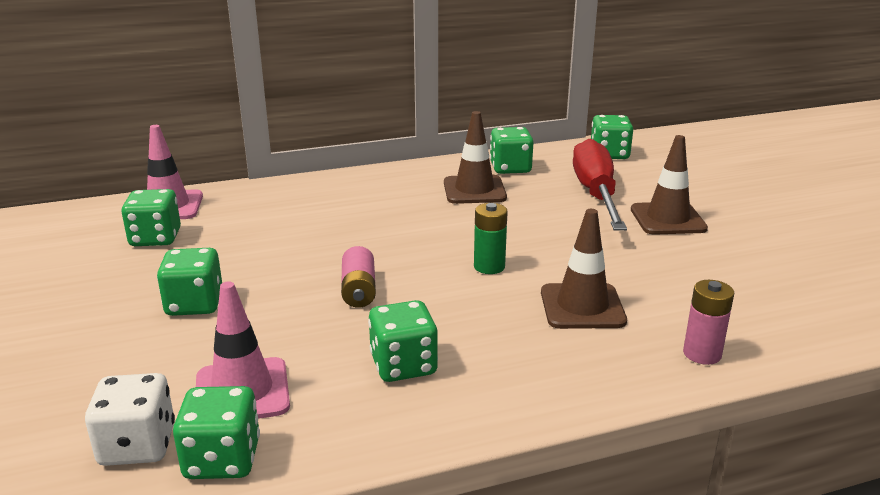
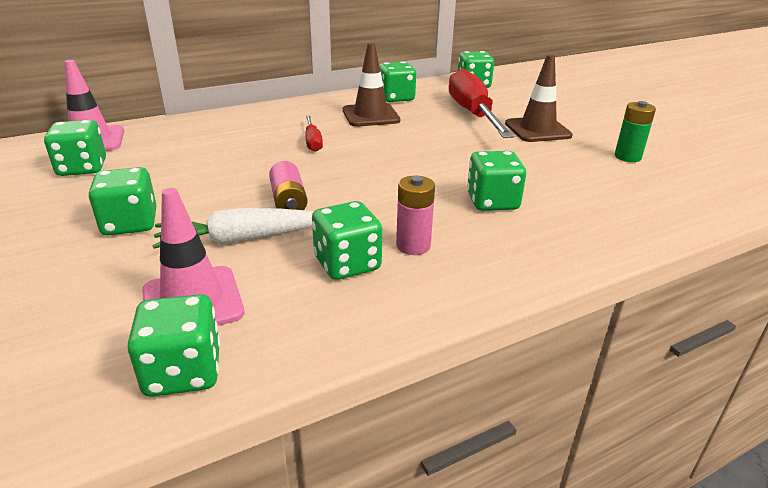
camera: 10 degrees left, 5 degrees up
(138, 445) = (88, 366): white dice -> none
(301, 330) = (241, 239): none -> white carrot
(401, 220) = (313, 142): none -> red screwdriver
(489, 267) = (401, 174): green battery -> green battery (627, 157)
(582, 307) = (492, 202): brown traffic cone -> green dice
(702, 354) = (607, 233): pink battery -> pink battery (413, 246)

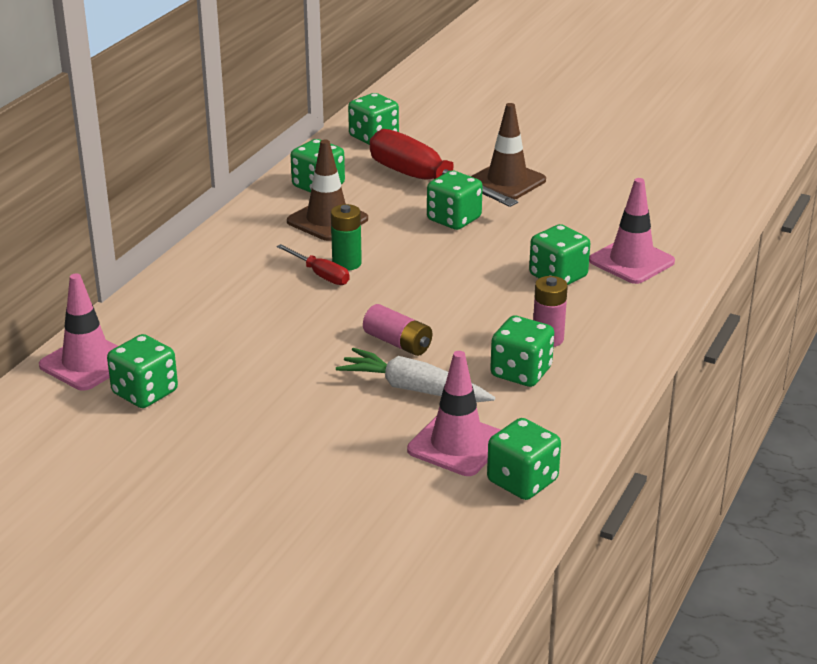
camera: 35 degrees left, 0 degrees up
(130, 224) = (300, 417): green dice -> green dice (454, 219)
(241, 239) = (414, 389): white carrot -> white carrot turned 75 degrees clockwise
(579, 214) = (631, 261): none -> pink traffic cone
(627, 157) = (612, 187): green battery -> green battery (346, 263)

